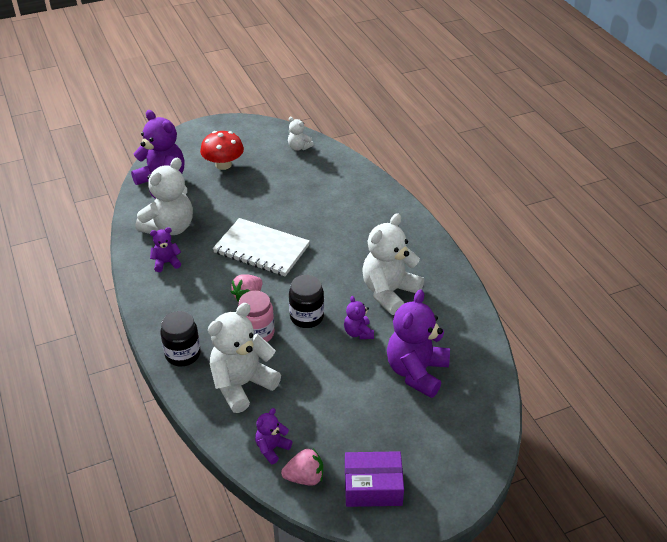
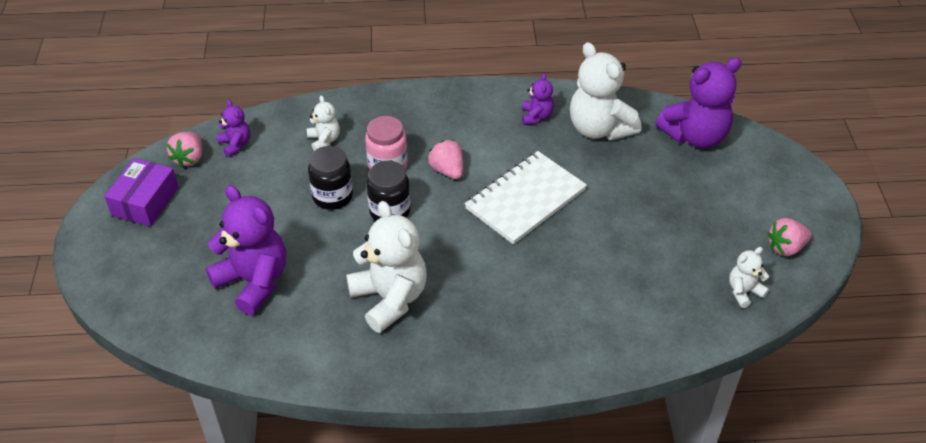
camera: 110 degrees right, 5 degrees up
(183, 354) = (389, 107): black jar -> black jar (332, 196)
(223, 164) = (720, 200): red mushroom -> none
(242, 384) = (324, 140): white teddy bear -> white teddy bear, size x0.49
(255, 136) = (786, 247): none -> pink strawberry
(358, 333) = (341, 249): purple teddy bear -> none

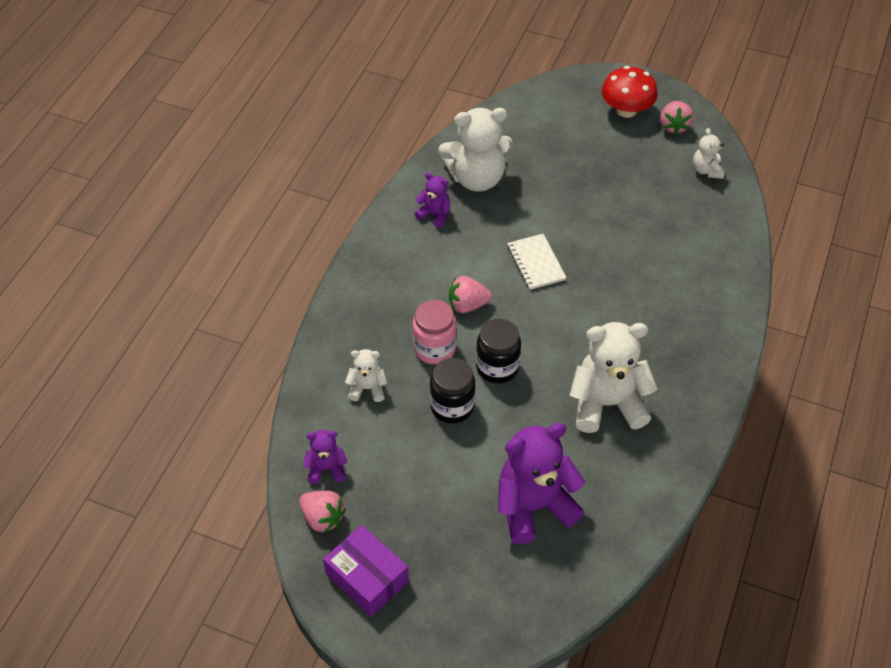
camera: 65 degrees left, 5 degrees up
(525, 199) = (536, 263): white notebook -> white notebook, size x0.59
(695, 136) = (523, 122): purple teddy bear -> none
(776, 204) = (626, 110): none -> red mushroom

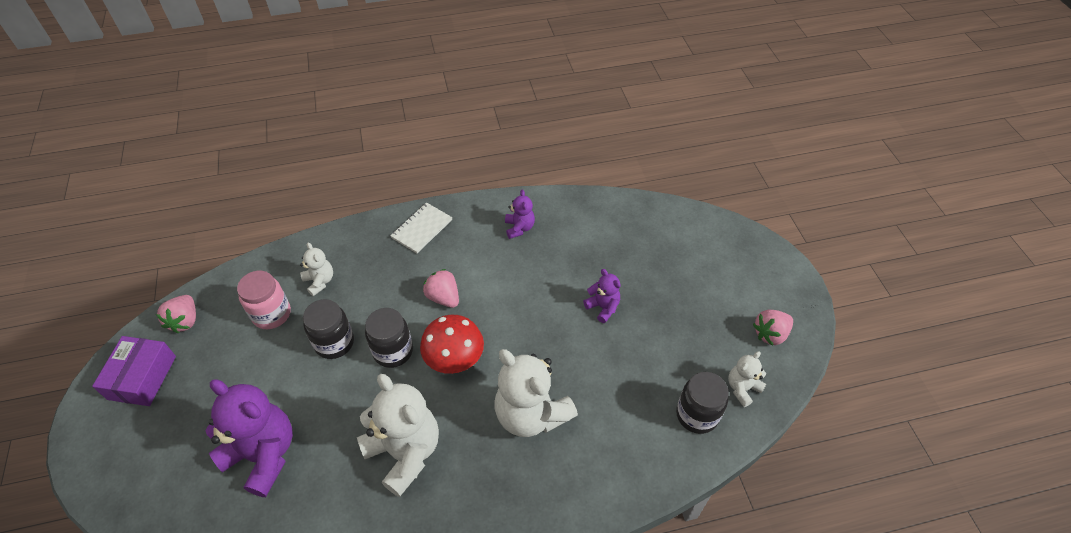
camera: 55 degrees right, 0 degrees up
(326, 468) = (231, 298): purple teddy bear -> purple teddy bear (603, 307)
(434, 348) = (385, 300): pink jar -> pink jar (271, 314)
(476, 178) = (579, 232): white teddy bear -> white teddy bear (531, 414)
(536, 263) = (522, 318): white notebook -> white notebook (422, 229)
(626, 110) = (752, 289): red mushroom -> red mushroom (454, 358)
(709, 208) = (697, 415): none -> black jar

